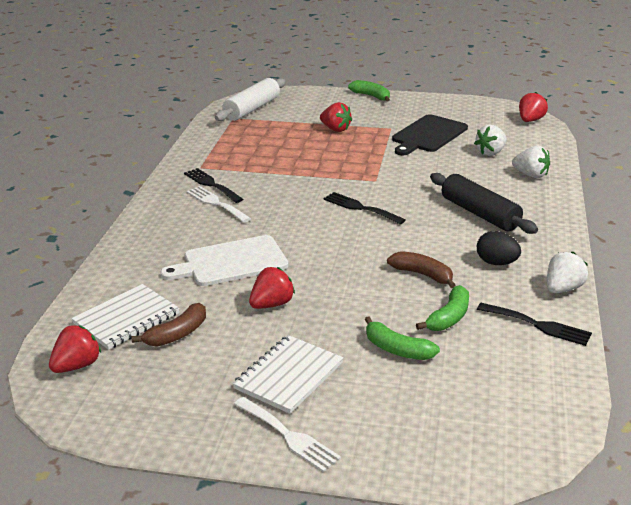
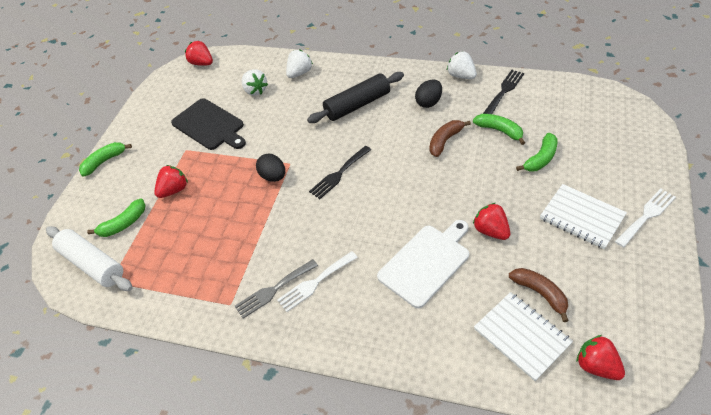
camera: 80 degrees left, 20 degrees up
(211, 184) = (273, 290): black fork -> grey fork
(231, 262) = (426, 263): white cutting board -> white cutting board turned 120 degrees counterclockwise
(295, 114) = (123, 224): none -> green banana
(355, 173) = (273, 176): none -> black egg

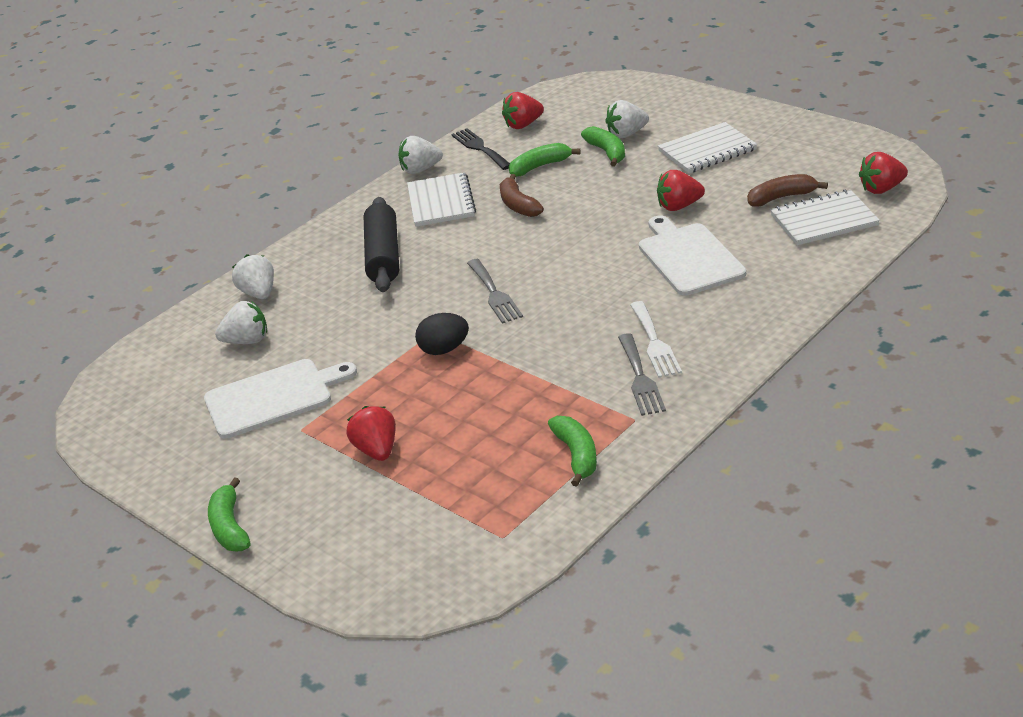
camera: 65 degrees left, 15 degrees down
(92, 264) = (452, 555): white rolling pin -> none
(123, 224) = (397, 513): green banana -> green banana (577, 455)
(202, 63) = (111, 388): red strawberry -> red strawberry (523, 125)
(209, 125) = (273, 397): black cutting board -> white cutting board
(339, 174) = (494, 294): black fork -> grey fork
(429, 102) = (441, 202): black egg -> white notebook
(573, 159) = (627, 134): none -> white strawberry
(646, 215) = (734, 117): white fork -> none

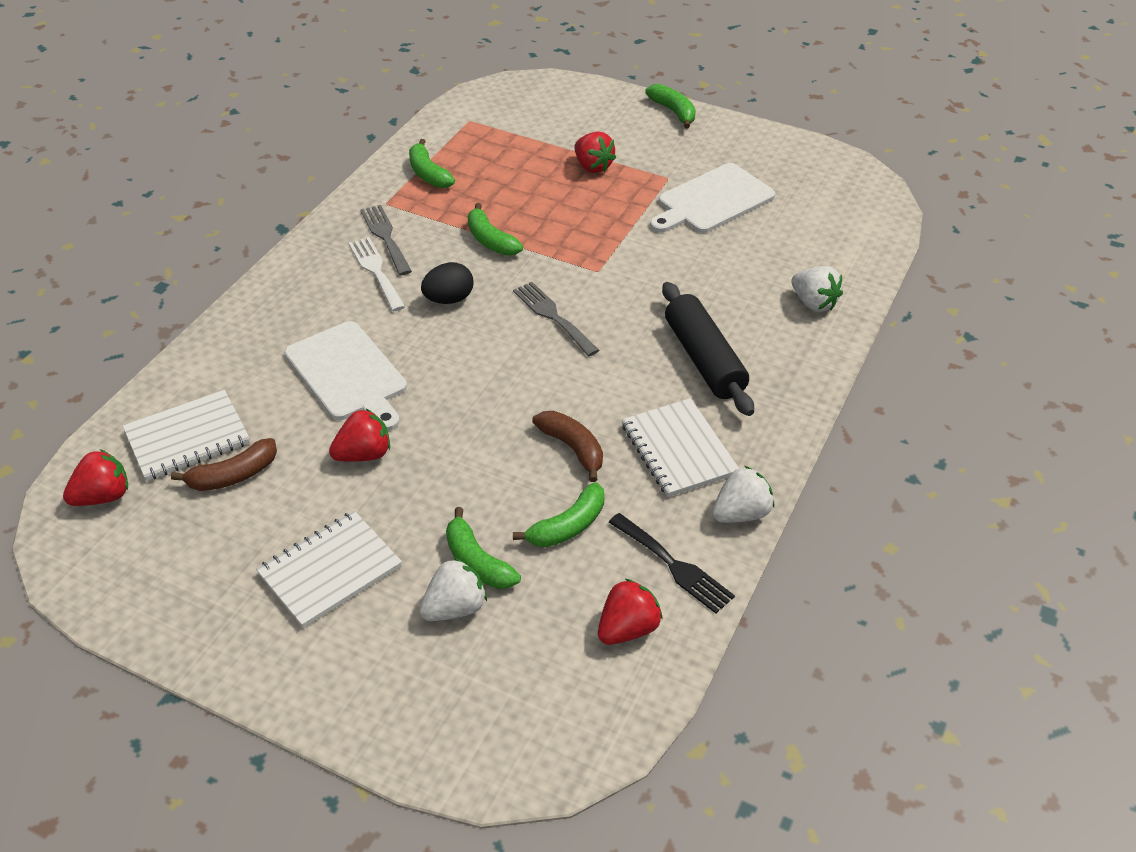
camera: 160 degrees right, 10 degrees up
(247, 341) = (781, 250): white strawberry -> none
(444, 349) = (577, 253): black egg -> black egg (449, 299)
(528, 368) = (490, 240): none -> green banana

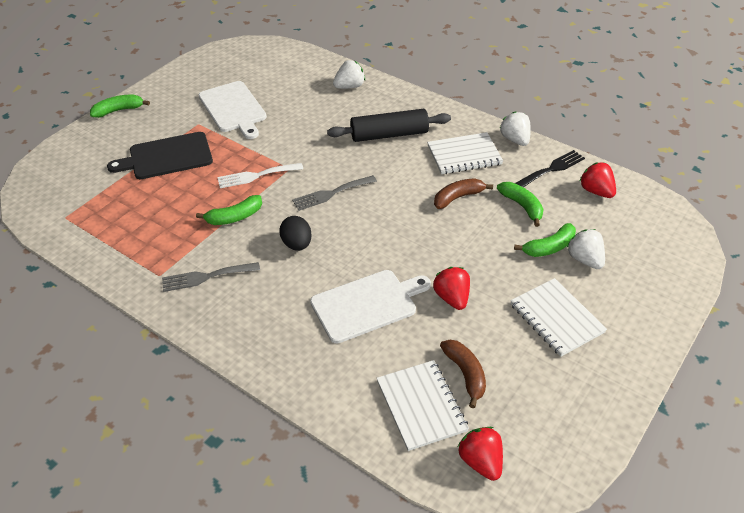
camera: 80 degrees left, 0 degrees up
(376, 271) = (248, 284): white fork -> white fork (256, 176)
(428, 173) = (130, 247): green banana -> none
(592, 166) = (167, 157): red strawberry -> black cutting board

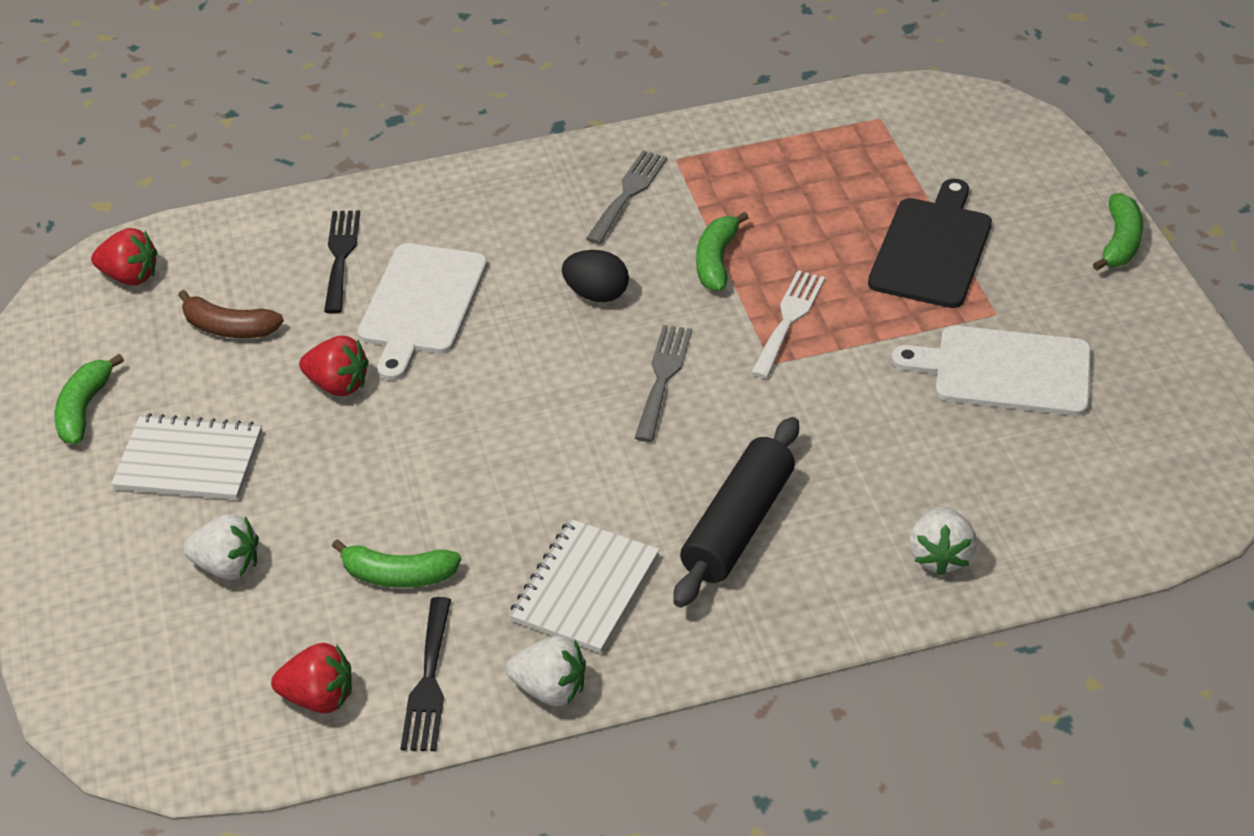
camera: 130 degrees right, 0 degrees up
(365, 366) = (340, 256): none -> black fork
(421, 406) = (240, 271): white notebook -> none
(458, 197) = (500, 512): brown banana -> none
(549, 247) = (293, 544): green banana -> green banana (84, 409)

